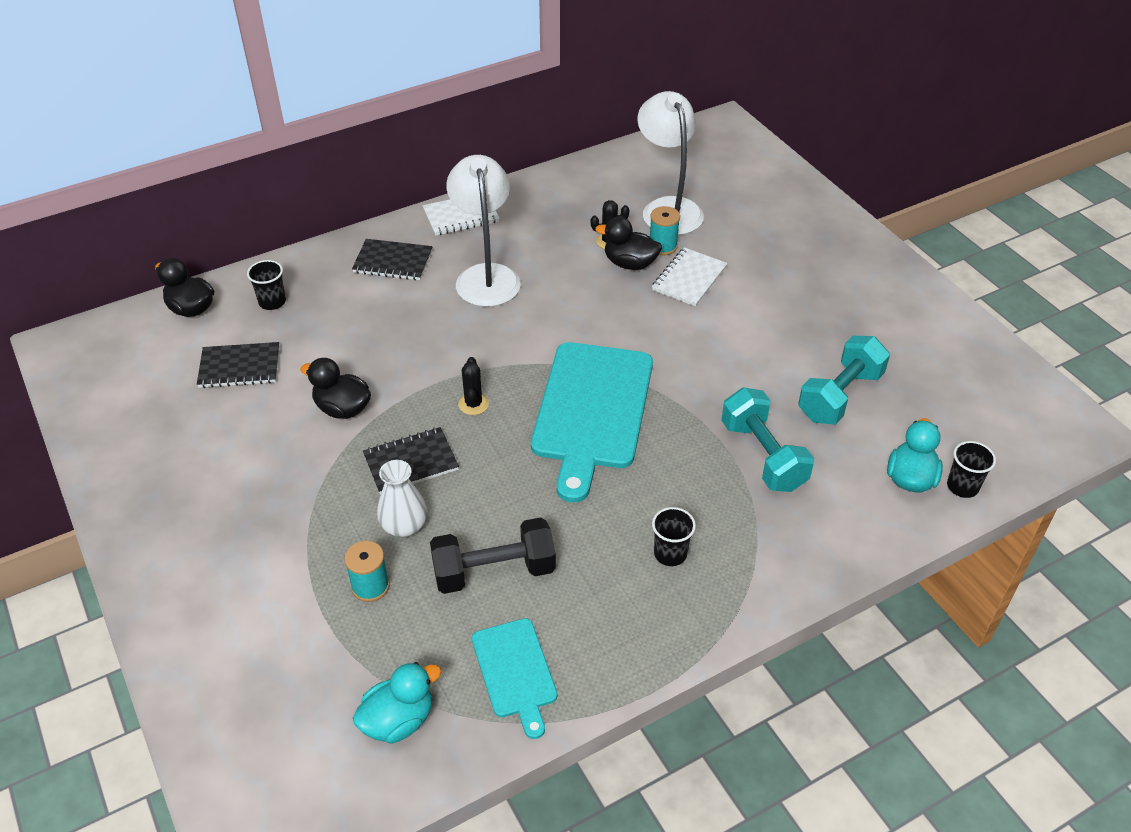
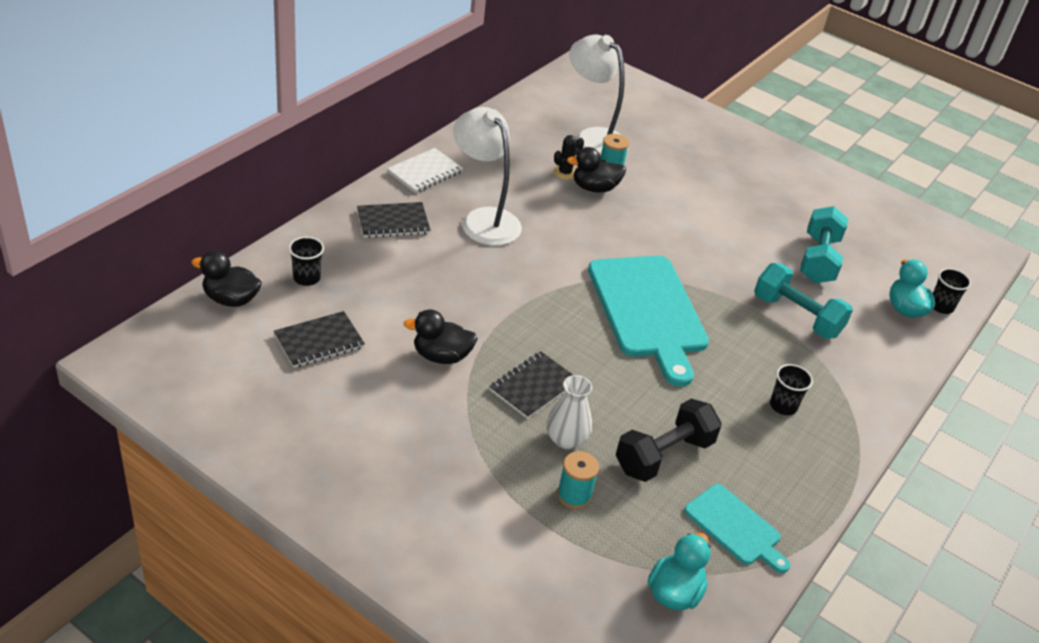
camera: 30 degrees left, 5 degrees down
(473, 404) = (550, 327): black cactus -> none
(689, 279) = (648, 192): white notebook -> none

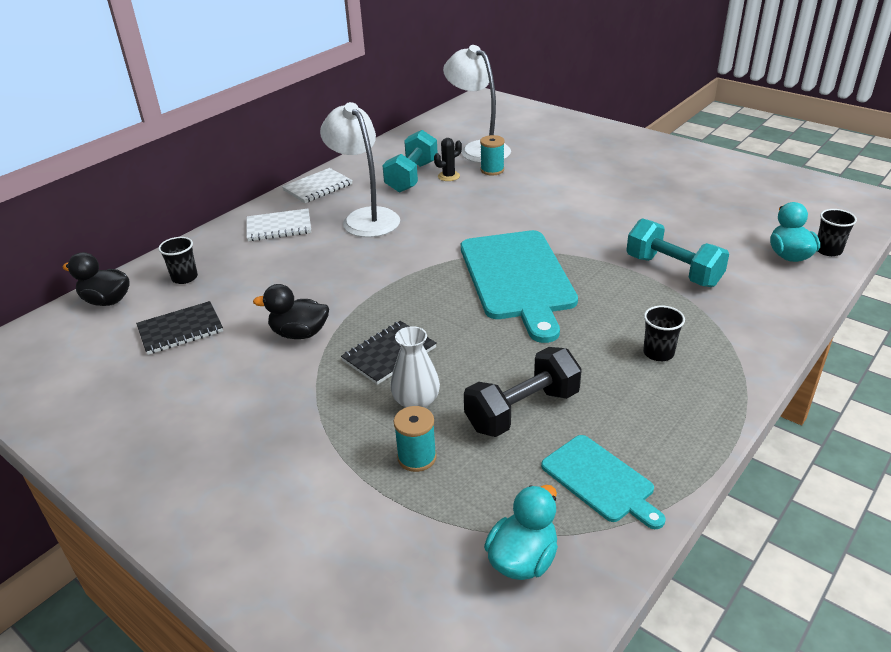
camera: 10 degrees right, 5 degrees down
(393, 222) = (279, 227): black notebook -> white notebook
(594, 188) = (475, 185): black duck -> none
(818, 260) = (695, 222): turquoise dumbbell -> turquoise dumbbell (411, 177)

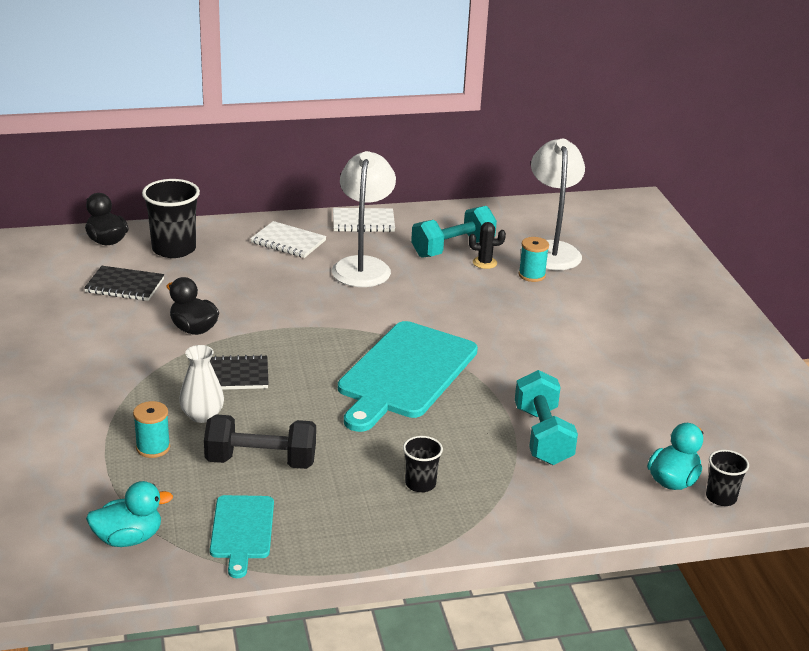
camera: 35 degrees right, 5 degrees down
(184, 278) = (174, 249): black cup -> black cup, size x1.82

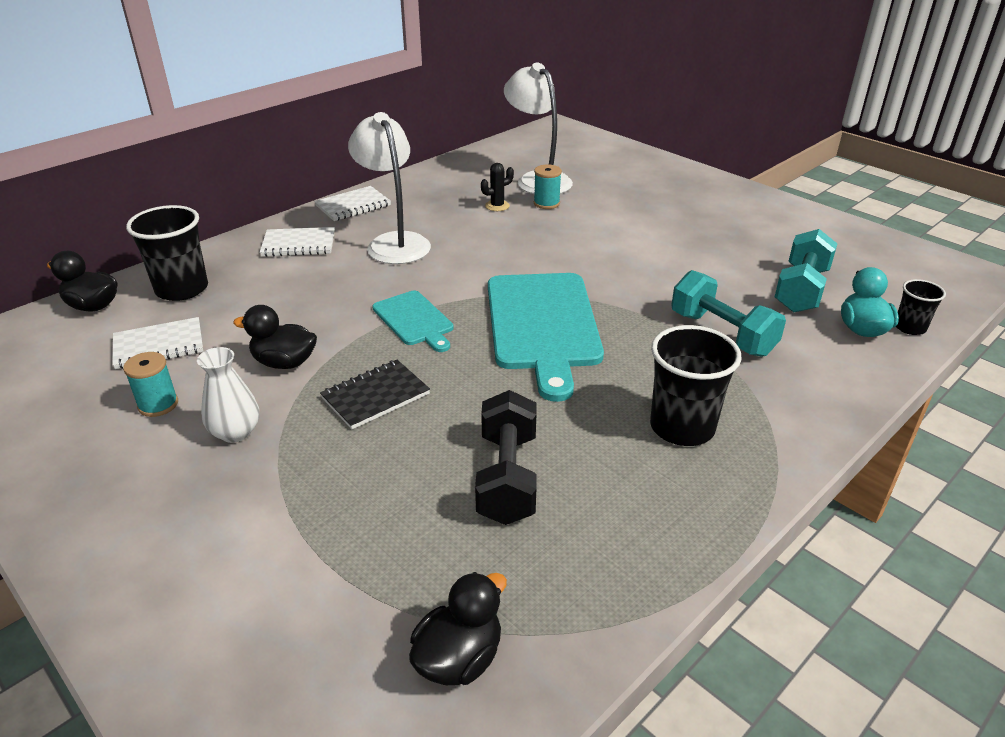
camera: 30 degrees left, 5 degrees up
(124, 286) = (159, 345): black notebook -> white notebook
(128, 538) = (459, 658): turquoise duck -> black duck
(153, 448) = (371, 519): turquoise spool -> turquoise spool (158, 405)
(202, 415) = (389, 454): white vase -> white vase (235, 432)
(242, 531) = (576, 572): turquoise cutting board -> turquoise cutting board (414, 320)
(261, 461) = (507, 477): black dumbbell -> black dumbbell turned 60 degrees counterclockwise
(420, 484) = (682, 427): black cup -> black cup, size x1.82
(452, 248) = (457, 203): turquoise dumbbell -> turquoise dumbbell (801, 290)

